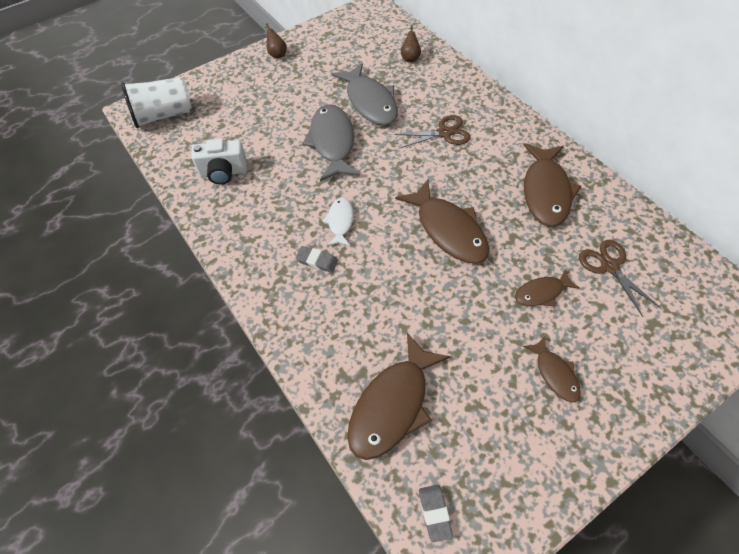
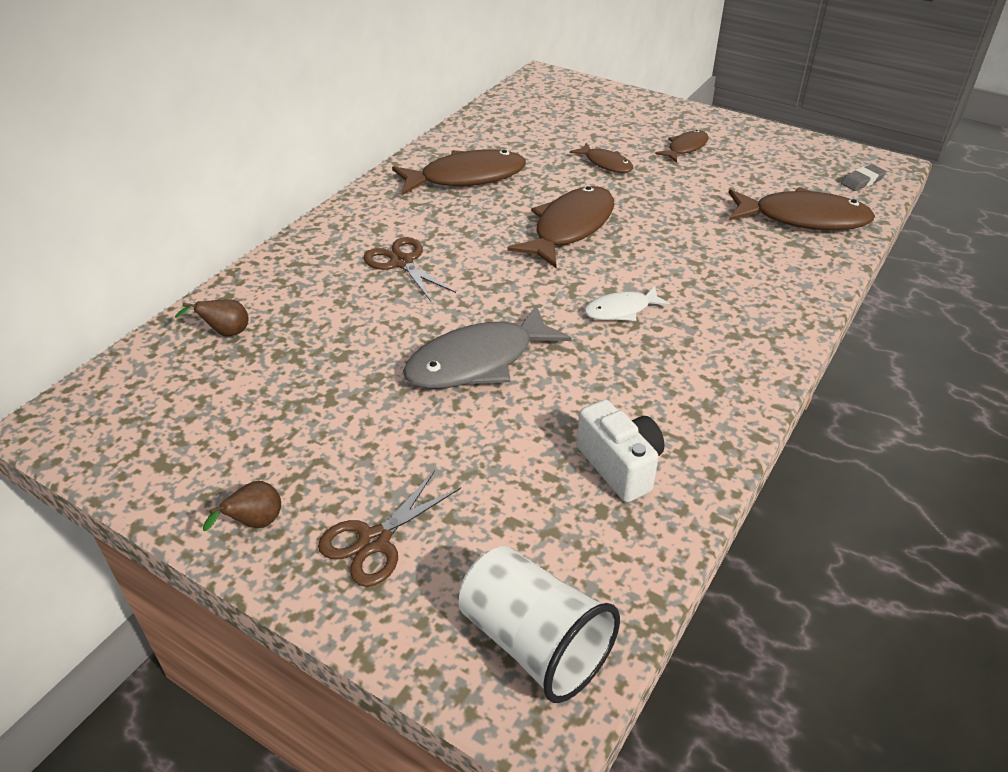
camera: 115 degrees left, 15 degrees down
(317, 261) = (695, 311): grey eraser -> none
(370, 102) = (363, 348): grey fish -> none
(609, 266) = (544, 135): brown scissors -> brown scissors (374, 541)

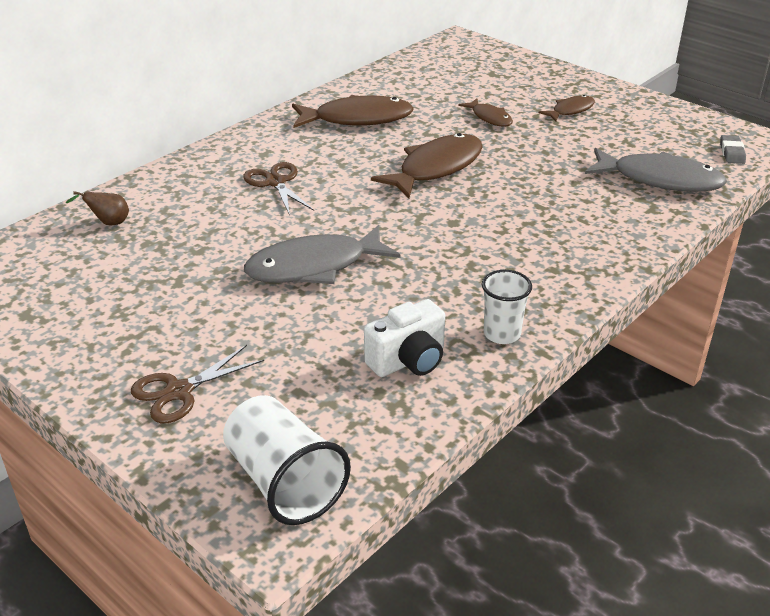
camera: 10 degrees right, 5 degrees down
(255, 523) = (86, 367): brown pear -> none
(620, 466) = (408, 361): white camera -> white camera turned 75 degrees clockwise
(621, 310) = (457, 239): white fish -> none
(708, 419) = (502, 334): none -> white cup
(803, 218) = (660, 179): brown fish -> grey fish
(862, 181) = (732, 152): grey eraser -> grey eraser turned 60 degrees counterclockwise

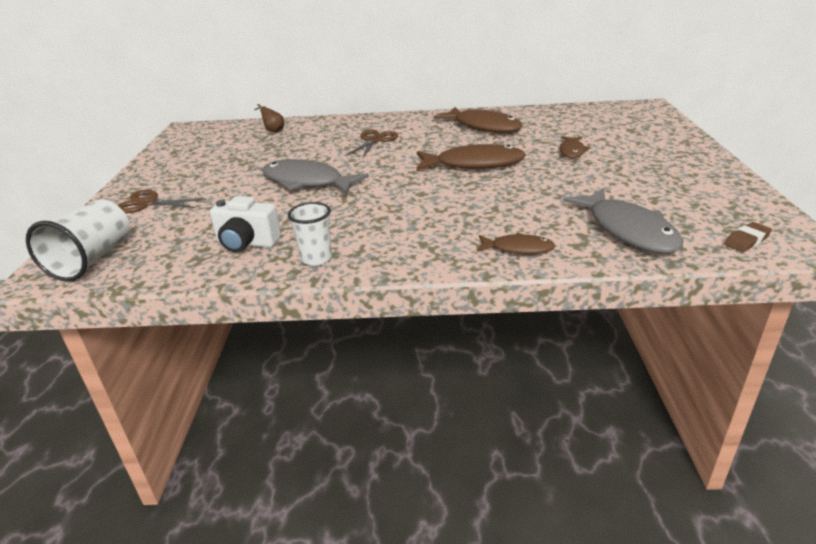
camera: 50 degrees right, 5 degrees down
(570, 110) = (647, 166): brown fish -> brown fish (518, 249)
(732, 152) = (746, 240): grey eraser -> brown eraser

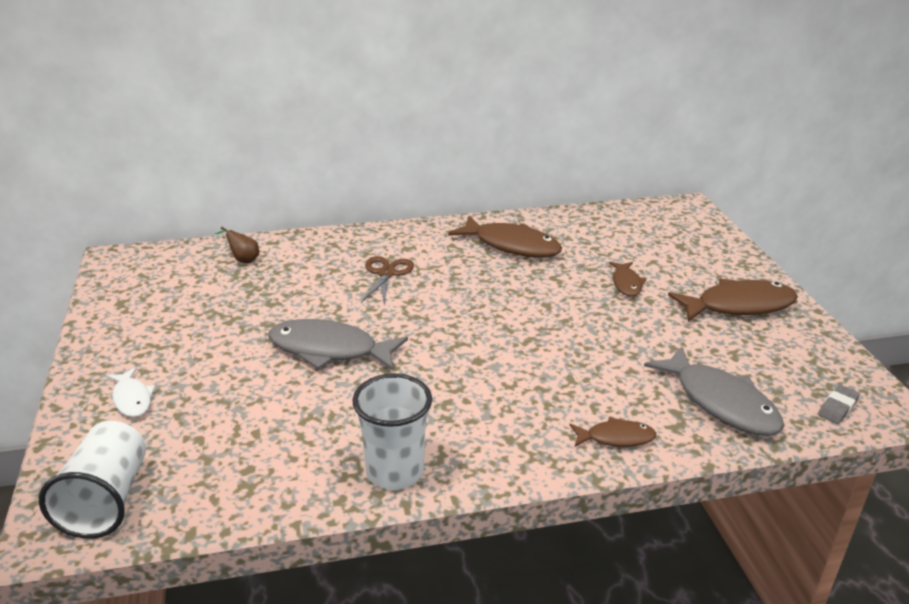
camera: 15 degrees left, 0 degrees up
(148, 203) = (132, 399): brown scissors -> white fish
(247, 243) = (299, 456): white camera -> none
(316, 258) = (394, 472): white cup -> white cup, size x1.56
(474, 164) = (523, 309): brown fish -> brown fish (739, 306)
(746, 240) = (838, 407): brown eraser -> grey eraser

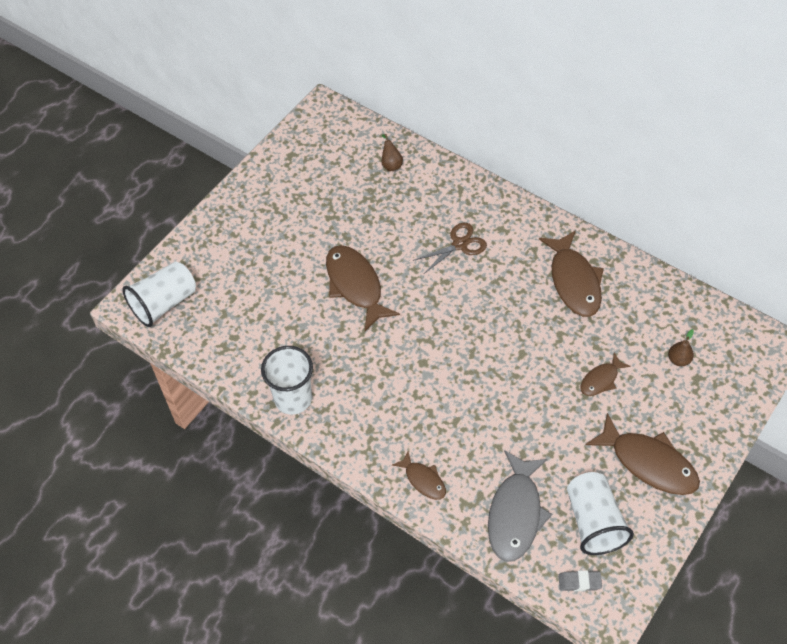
camera: 50 degrees right, 25 degrees up
(132, 399) = (230, 242): white fish -> none
(329, 350) = (355, 285): grey fish -> brown fish
(652, 244) = (678, 360): none -> brown pear
(774, 364) = (593, 521): none -> white cup

